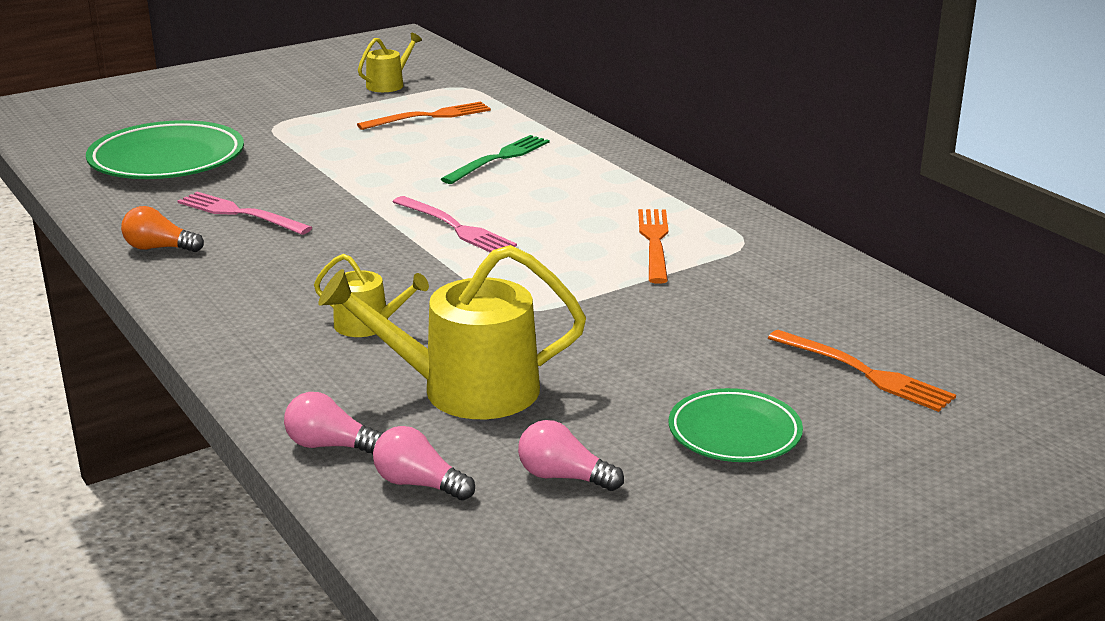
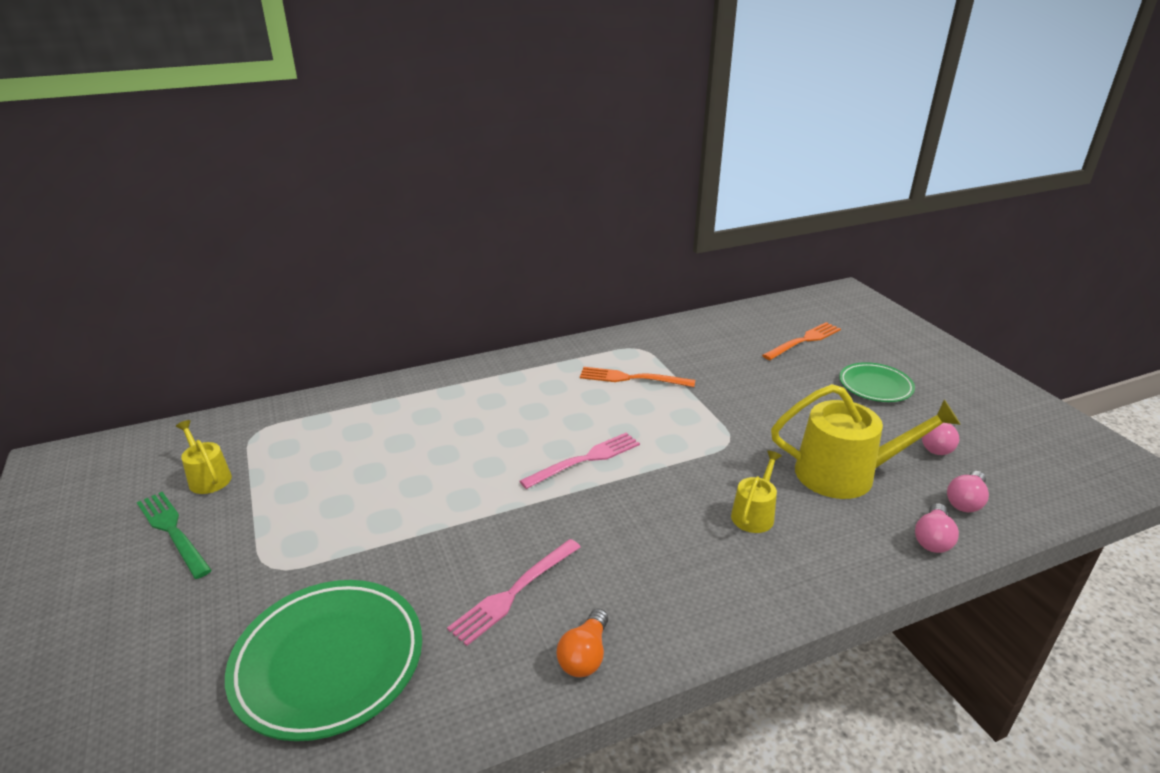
camera: 80 degrees left, 5 degrees up
(430, 116) = (324, 457): orange fork -> none
(465, 390) = (845, 474): yellow watering can -> yellow watering can turned 90 degrees counterclockwise
(499, 158) = (450, 427): green fork -> green fork (173, 531)

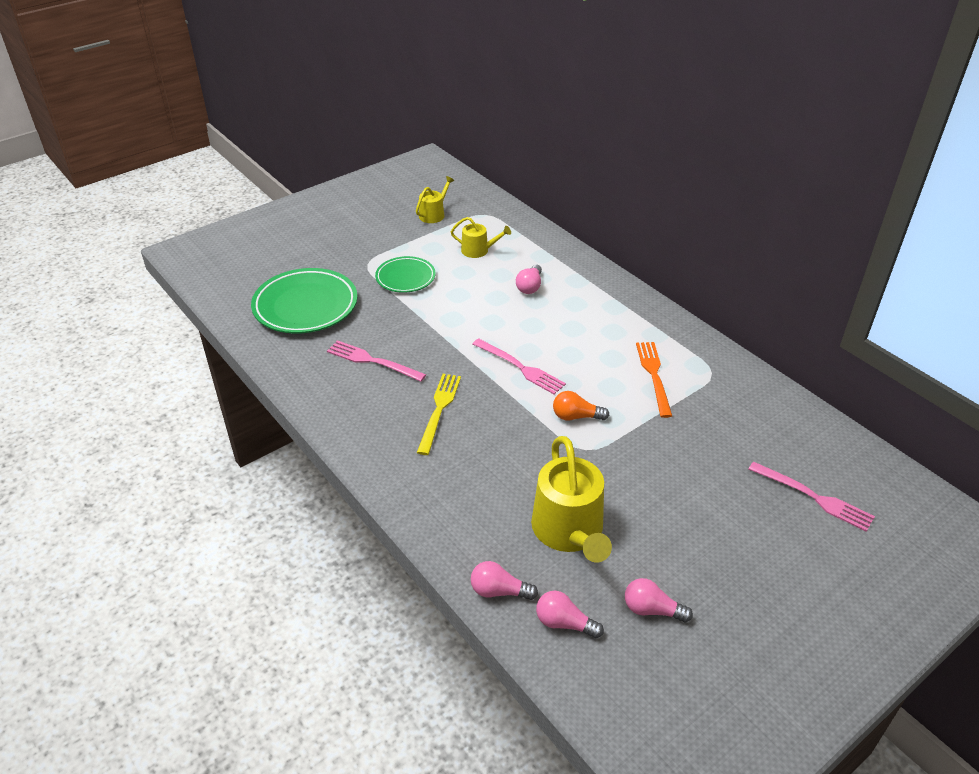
camera: 75 degrees right, 10 degrees up
(173, 531) = (385, 221): green fork -> none
(439, 425) = (530, 286): none -> pink light bulb
(585, 655) = (329, 401): orange light bulb -> orange light bulb (576, 416)
(639, 539) = (439, 410): none -> yellow fork
(754, 514) = (490, 471): yellow watering can -> yellow watering can (478, 250)
(804, 340) = (814, 497): orange fork -> pink fork
(875, 386) = (746, 561): green plate -> green plate (405, 278)

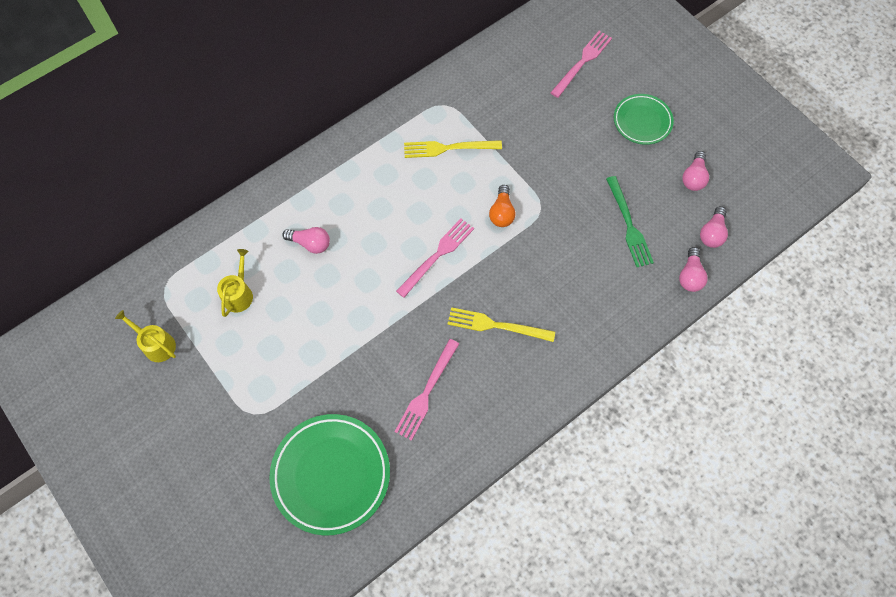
camera: 90 degrees left, 25 degrees up
(405, 278) = (285, 369): green plate -> green plate (642, 121)
(570, 531) = (629, 225): yellow watering can -> green fork
(654, 375) = (448, 148): orange fork -> yellow fork

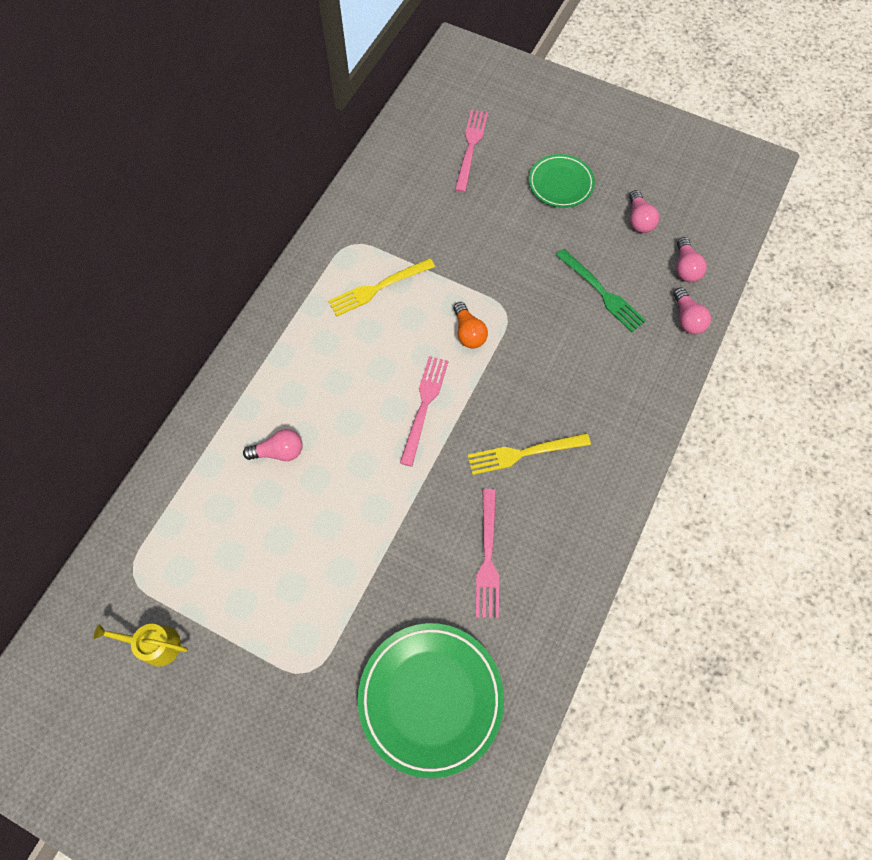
camera: 25 degrees left, 0 degrees up
(239, 294) = (225, 543): yellow watering can -> none

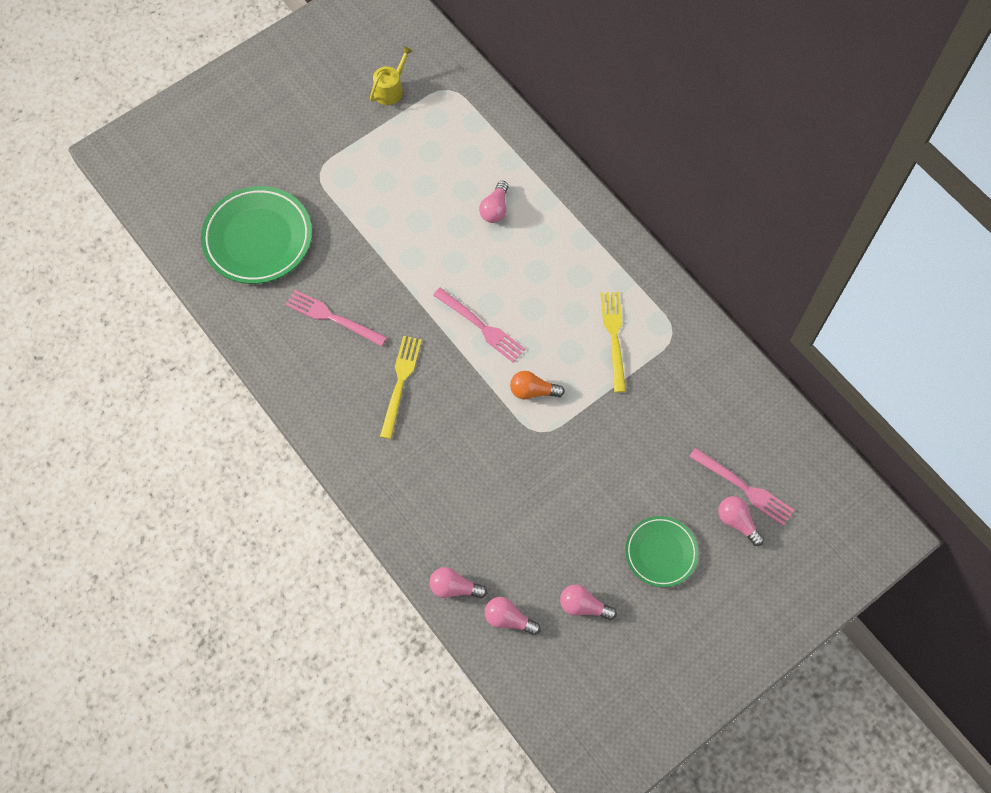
camera: 115 degrees right, 0 degrees up
(503, 143) = (737, 522): none -> pink light bulb
(602, 292) = (519, 525): green fork -> none

